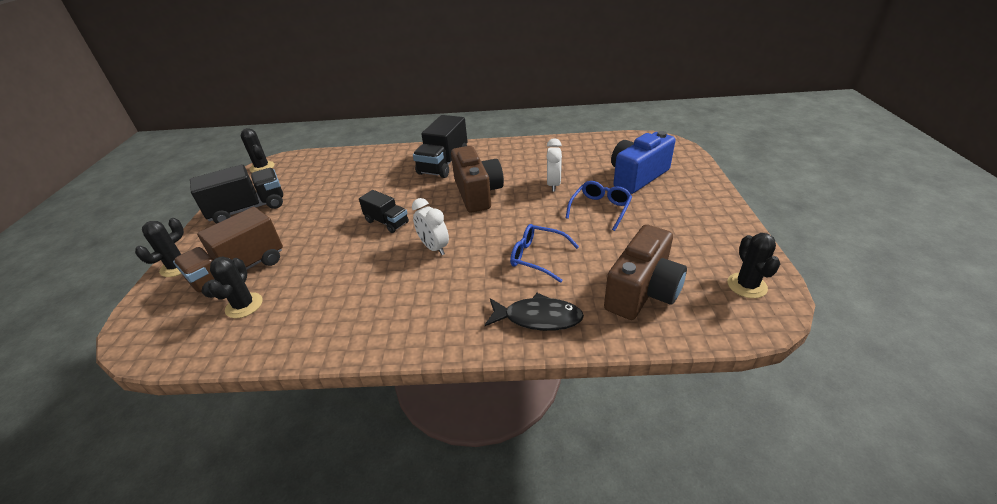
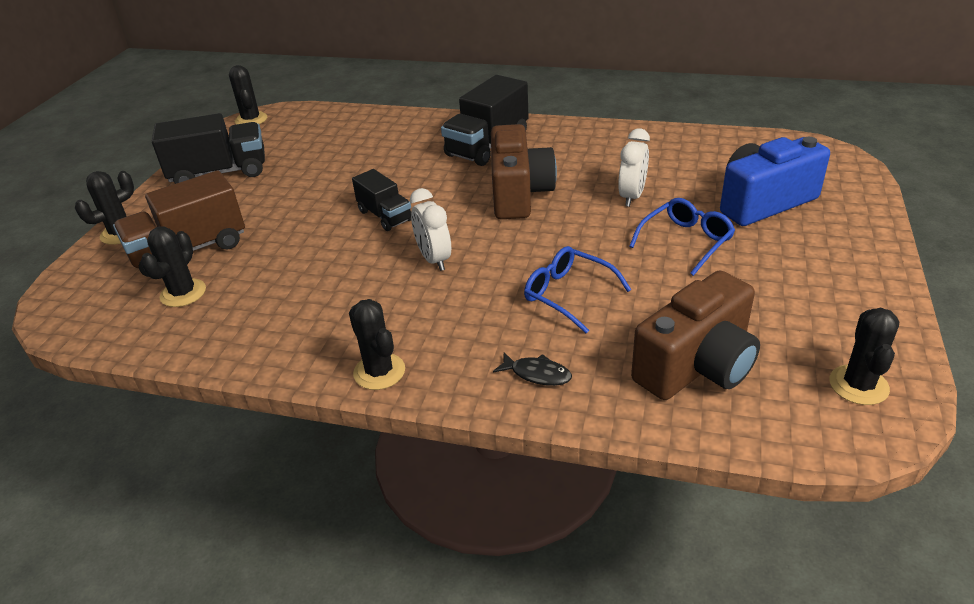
camera: 15 degrees right, 0 degrees up
(422, 338) = (379, 372): none -> black cactus
(538, 318) = (537, 374): black fish -> black fish, size x0.59

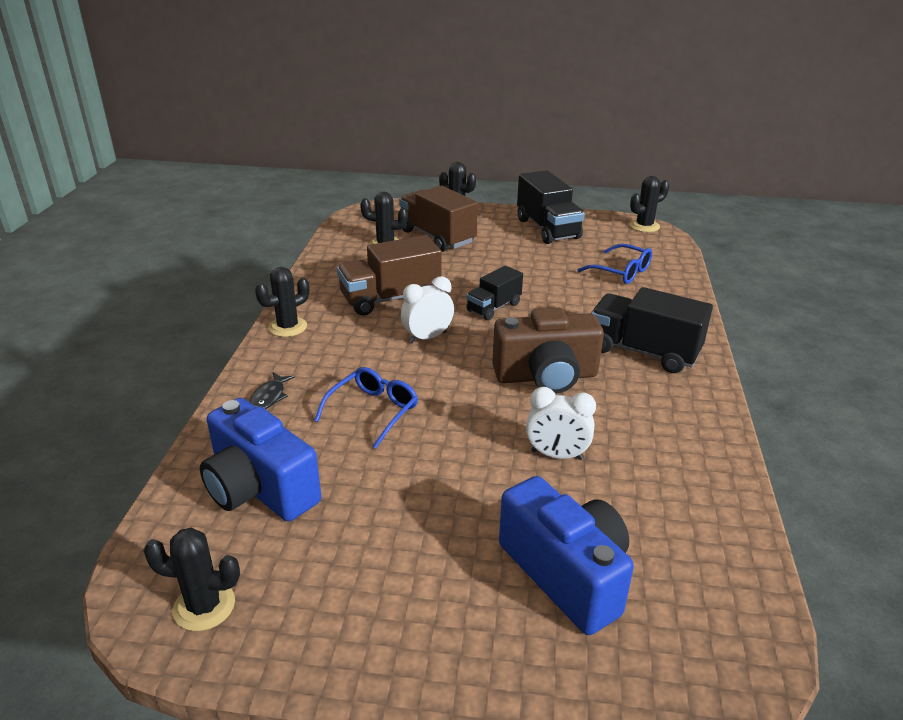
camera: 80 degrees right, 5 degrees down
(338, 286) = (390, 299): none -> brown truck
(686, 241) = (466, 494): blue glasses -> blue glasses (621, 272)
(697, 366) = (259, 488): brown camera -> blue camera

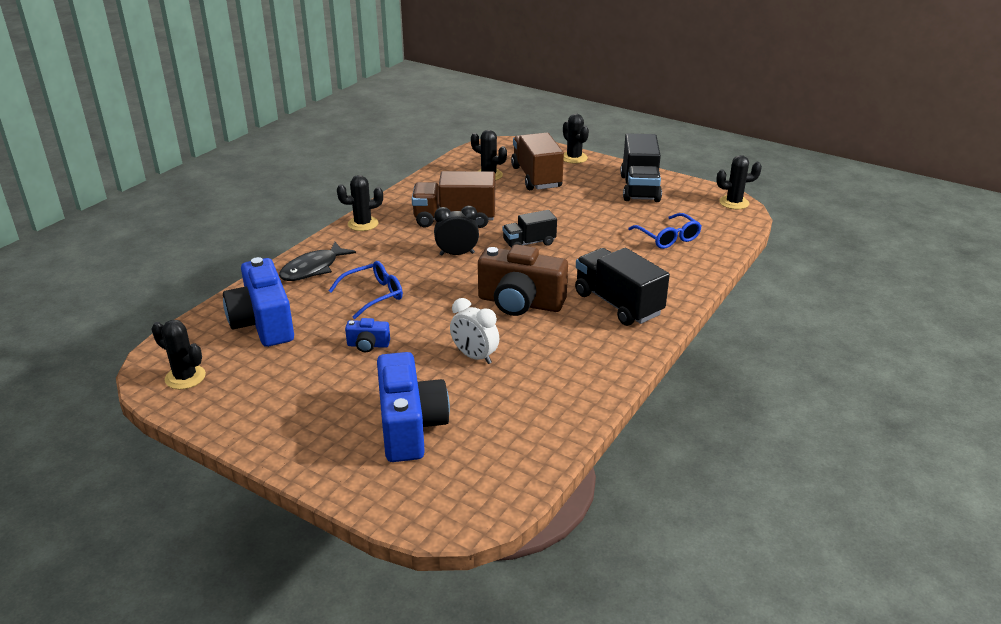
camera: 25 degrees right, 0 degrees up
(269, 397) = (313, 269): black fish -> black fish, size x1.71
(421, 478) = (368, 345): none -> blue camera
(427, 337) = (457, 254): white clock -> black clock

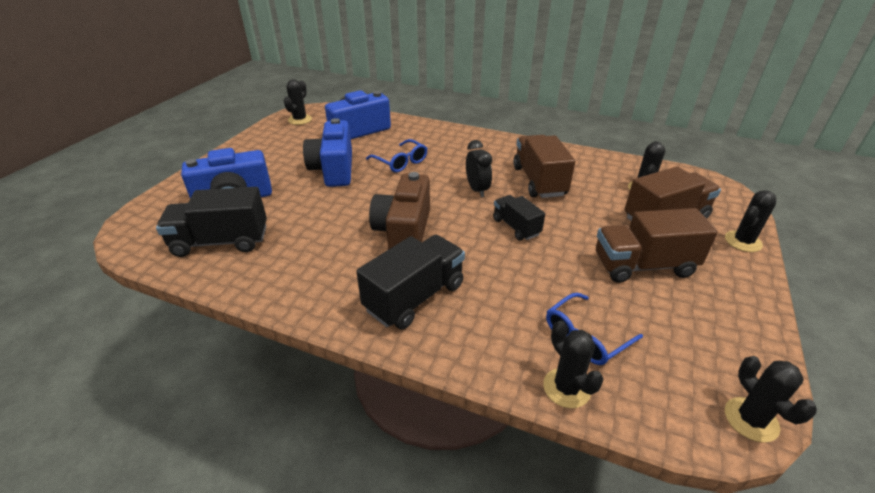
camera: 80 degrees right, 5 degrees up
(313, 269) = (431, 135): black fish -> none
(363, 224) = (506, 142): black cactus -> black cactus (566, 388)
(368, 345) = (334, 170): blue camera -> blue camera, size x2.19
(474, 356) = (318, 217): white clock -> none
(594, 200) = (643, 265): none -> brown truck
(639, 188) = (709, 304): black truck -> black truck (221, 242)

